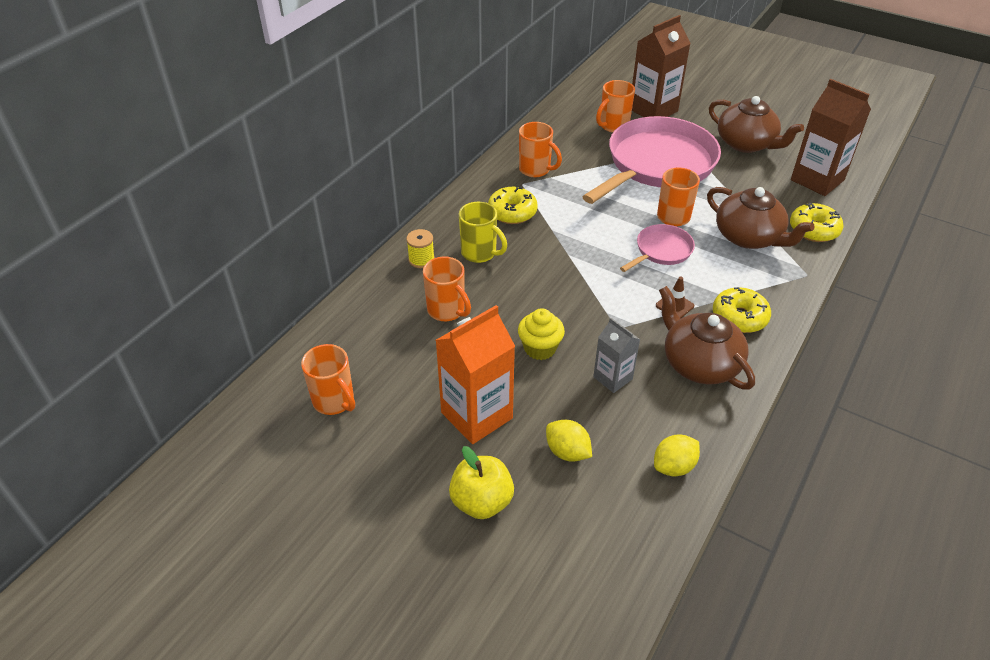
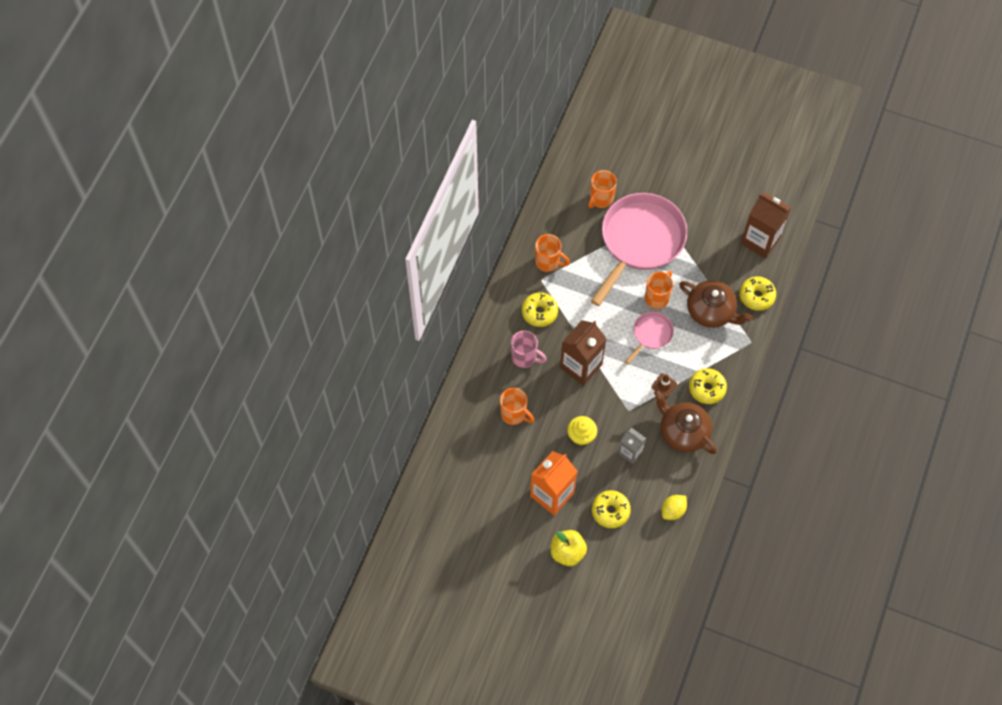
camera: 10 degrees left, 20 degrees up
(334, 401) = (462, 498): orange mug -> none
(421, 260) = (485, 370): yellow spool -> none
(480, 253) = (525, 357): yellow mug -> pink mug
(567, 452) = (610, 511): yellow lemon -> yellow donut
(653, 110) = (630, 173): brown carton -> brown carton (581, 366)
(746, 144) = (706, 205): brown teapot -> none

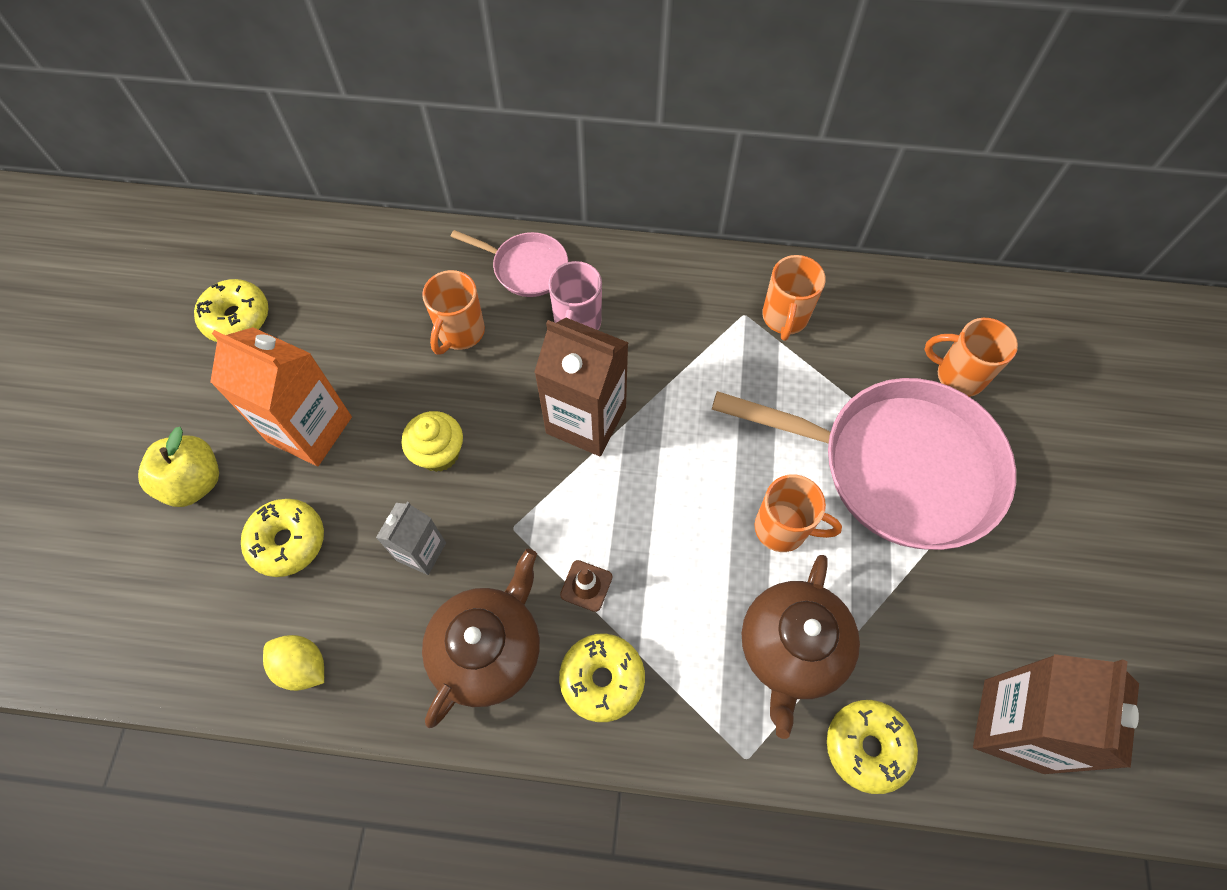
camera: 75 degrees right, 0 degrees up
(539, 312) = (676, 327): yellow donut -> yellow donut (236, 318)
(651, 335) = (694, 534): pink pan -> pink pan (526, 268)

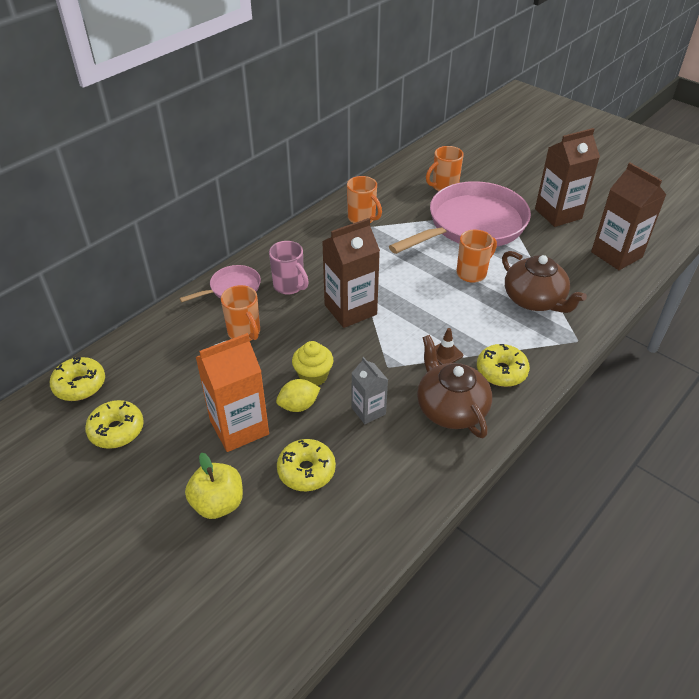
camera: 55 degrees left, 20 degrees down
(302, 666) = (396, 498): yellow lemon -> yellow lemon (298, 405)
(867, 747) = (598, 300): yellow donut -> yellow donut (80, 385)
(1043, 578) = (558, 214): none -> brown carton

